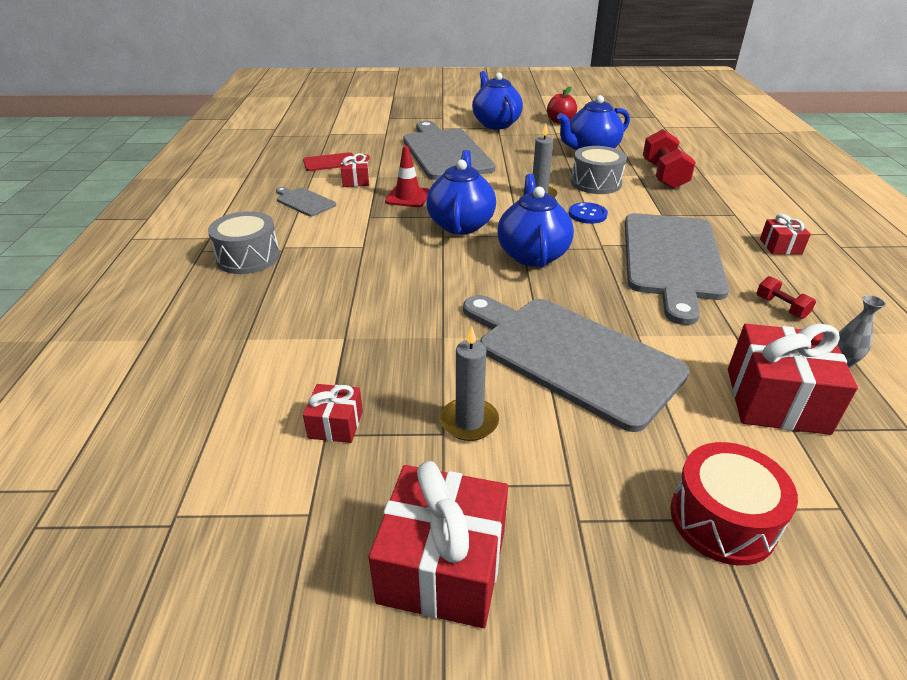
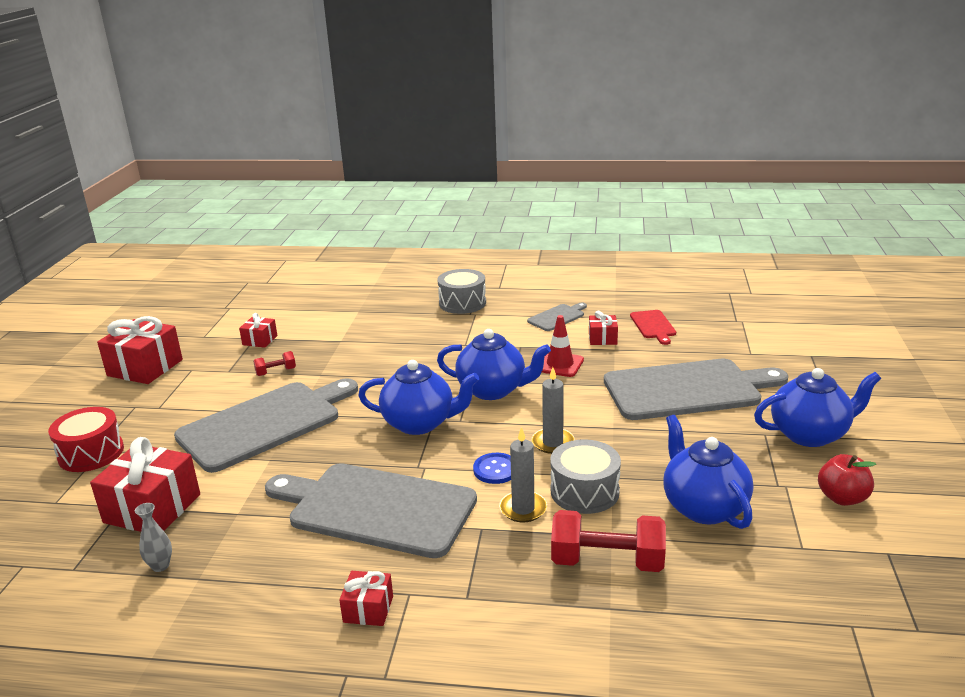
camera: 100 degrees right, 10 degrees down
(469, 422) = (231, 379): grey candle -> grey candle (523, 509)
(781, 307) = (255, 558): red dumbbell -> red dumbbell (276, 372)

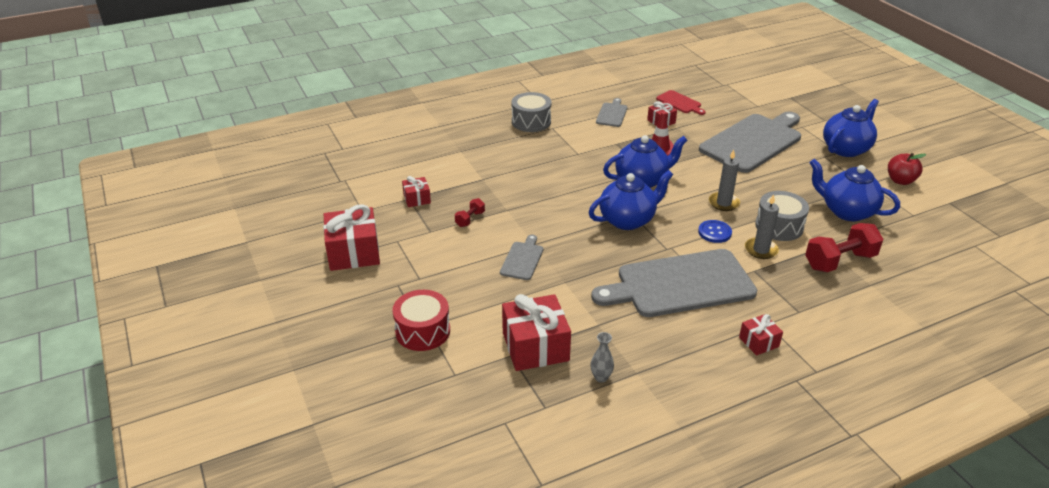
camera: 35 degrees left, 10 degrees up
(265, 424) = (522, 259): grey cutting board -> grey cutting board, size x0.44

